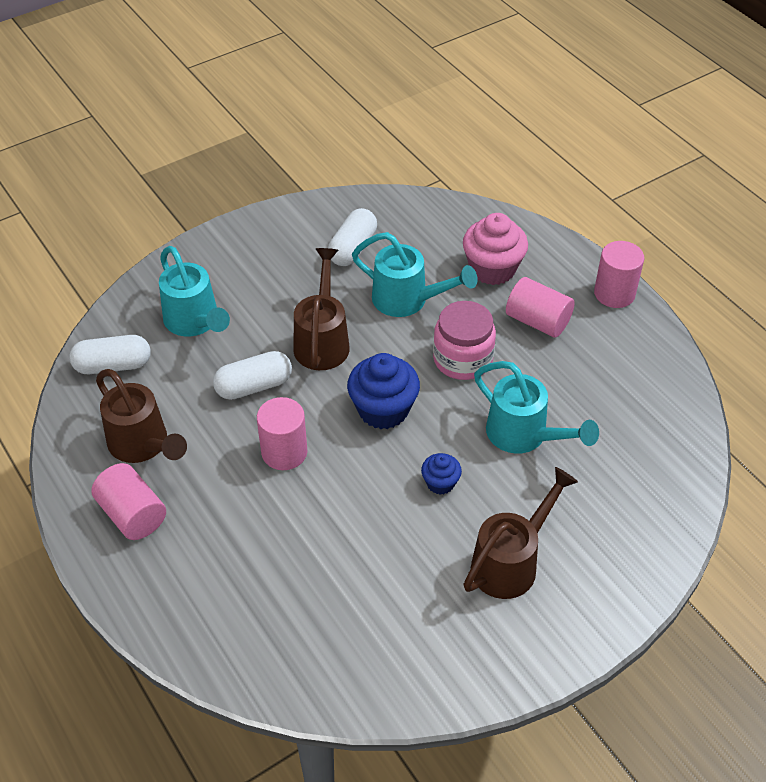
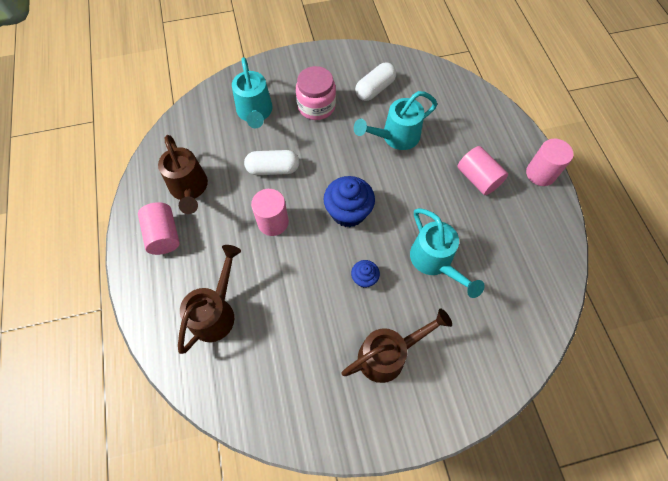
camera: 20 degrees right, 15 degrees up
(113, 365) = (194, 128): white capsule -> none
(322, 341) = (329, 150): brown watering can -> brown watering can (216, 312)
(407, 300) = (395, 137): turquoise watering can -> turquoise watering can turned 105 degrees clockwise
(462, 359) = (415, 191): pink jar -> pink jar (316, 106)
(492, 269) = (462, 130): pink cupcake -> none

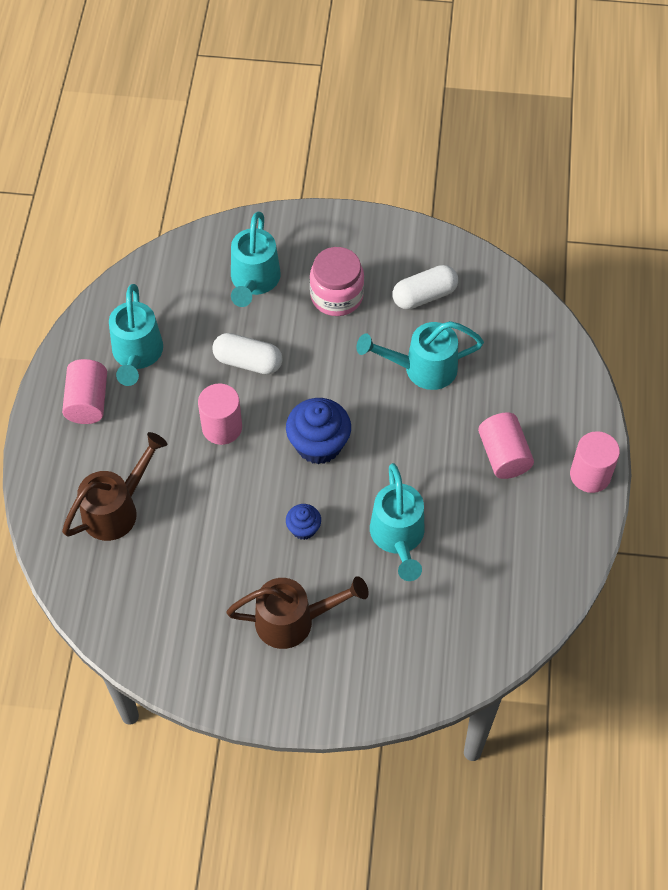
camera: 20 degrees right, 5 degrees down
(189, 189) = (137, 355): brown watering can -> turquoise watering can

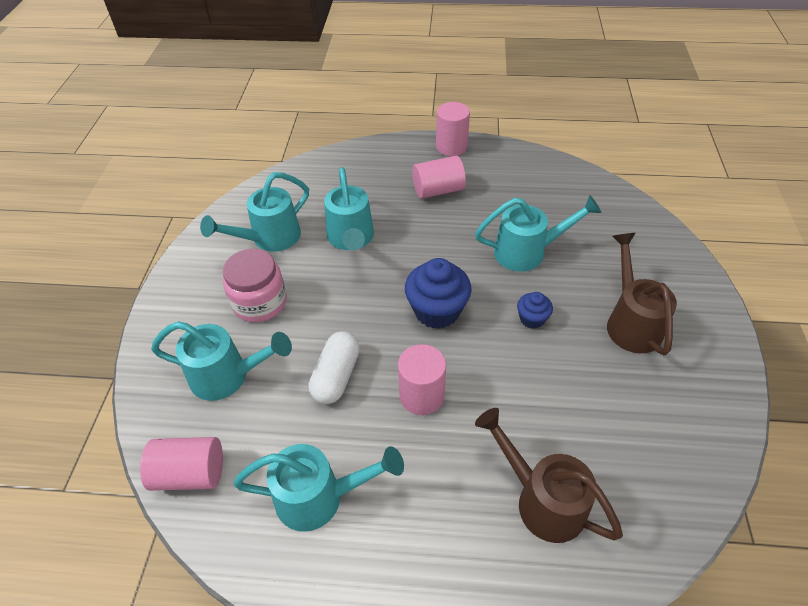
camera: 90 degrees left, 10 degrees down
(87, 402) = (390, 554): pink cylinder -> pink cylinder (190, 473)
(424, 295) = (270, 238): white capsule -> turquoise watering can

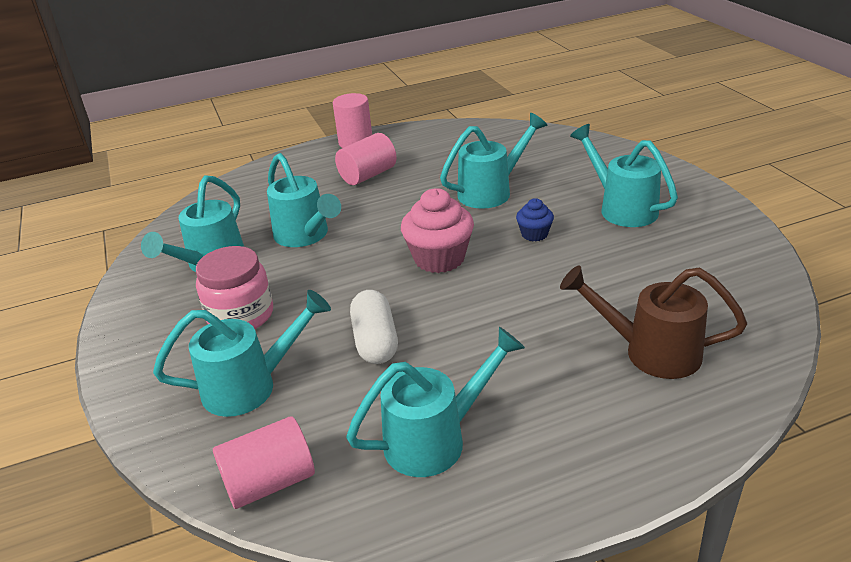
camera: 25 degrees left, 15 degrees down
(421, 396) = (476, 323): pink cylinder -> none
(437, 311) = (439, 258): blue cupcake -> pink cupcake
(631, 322) = (622, 208): brown watering can -> turquoise watering can

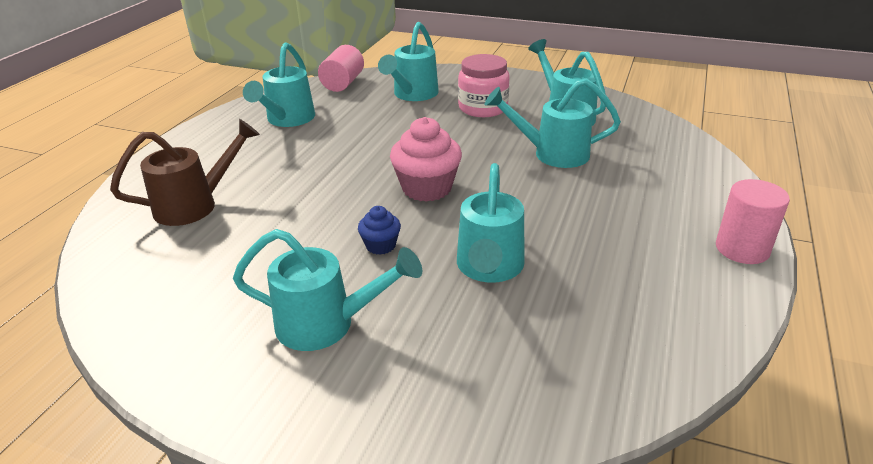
camera: 130 degrees right, 0 degrees up
(368, 175) = (632, 220): pink cylinder -> none
(375, 341) = (384, 133): white capsule -> none

